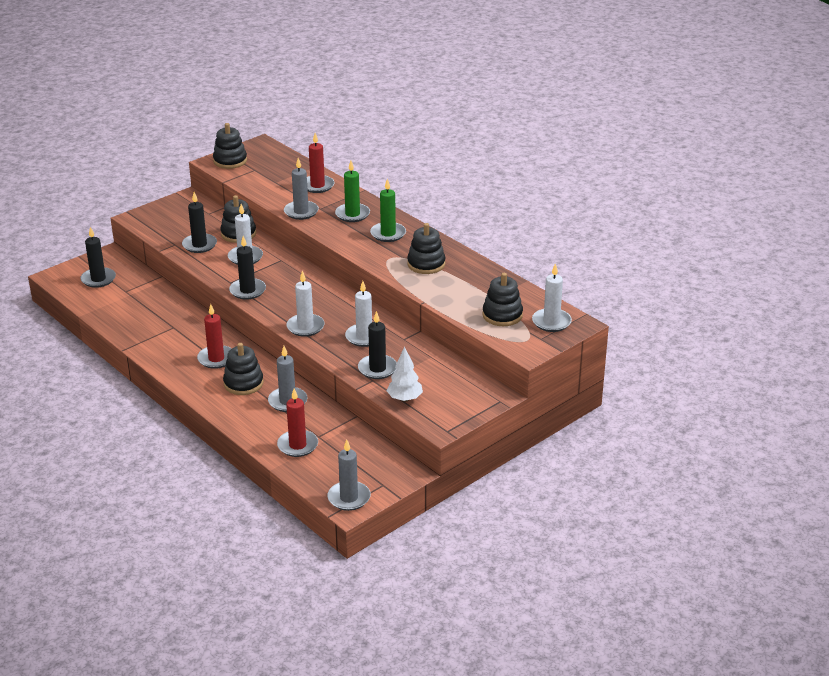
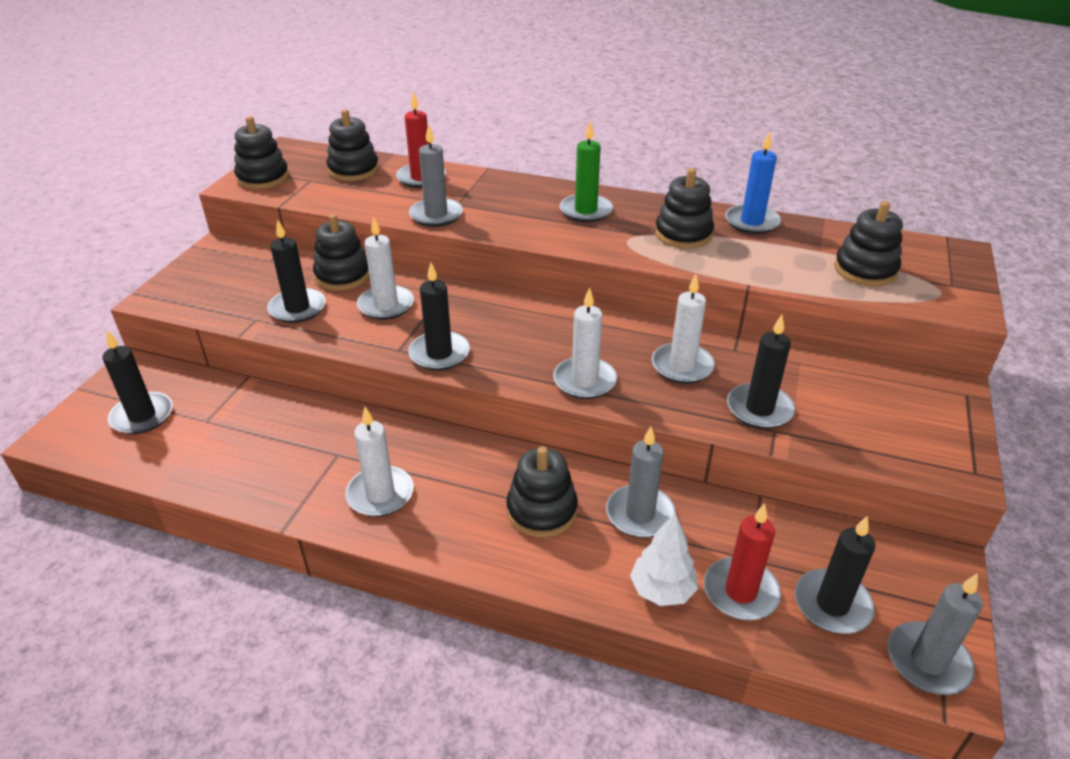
camera: 30 degrees left, 5 degrees up
(216, 359) = (457, 483): red candle -> none
(284, 169) = (353, 170): none -> black stacking toy
(333, 465) = (832, 604): none -> black candle
(352, 214) = (509, 200): green candle -> none
(405, 399) = (854, 443): white tree -> white tree (662, 590)
(477, 269) = (751, 222): none -> blue candle
(551, 322) = (930, 259): white candle -> white candle (380, 494)

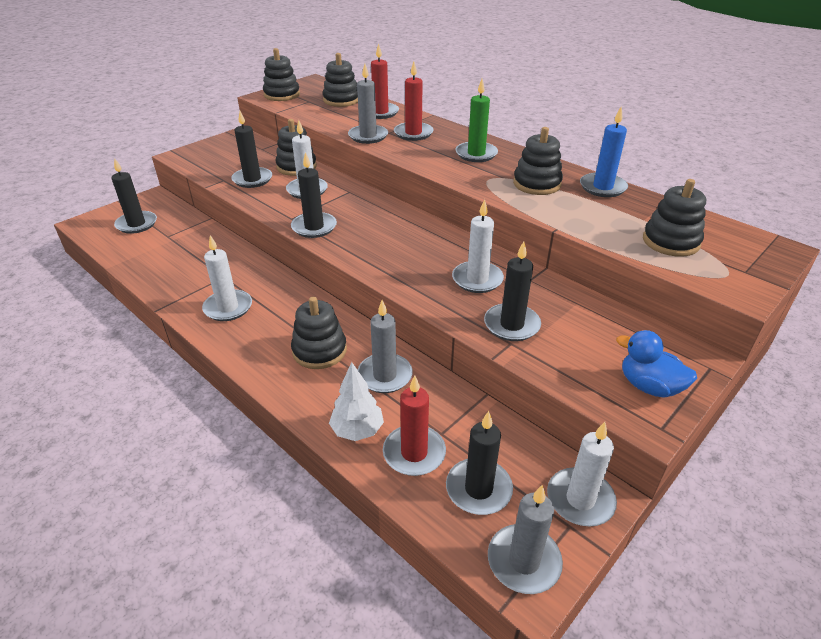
camera: 25 degrees right, 0 degrees up
(488, 199) = (413, 133): none -> red candle
(584, 381) = (396, 269): white candle -> white candle (580, 499)
(933, 433) = (649, 386): none -> blue duck

